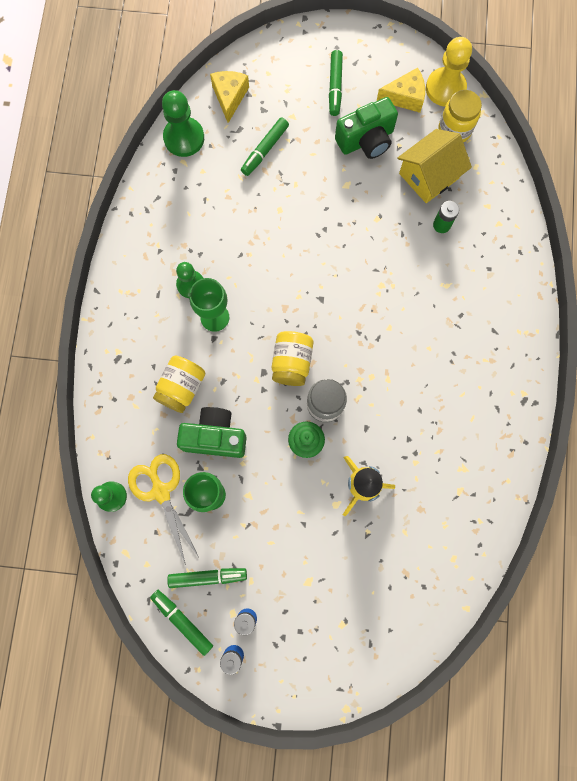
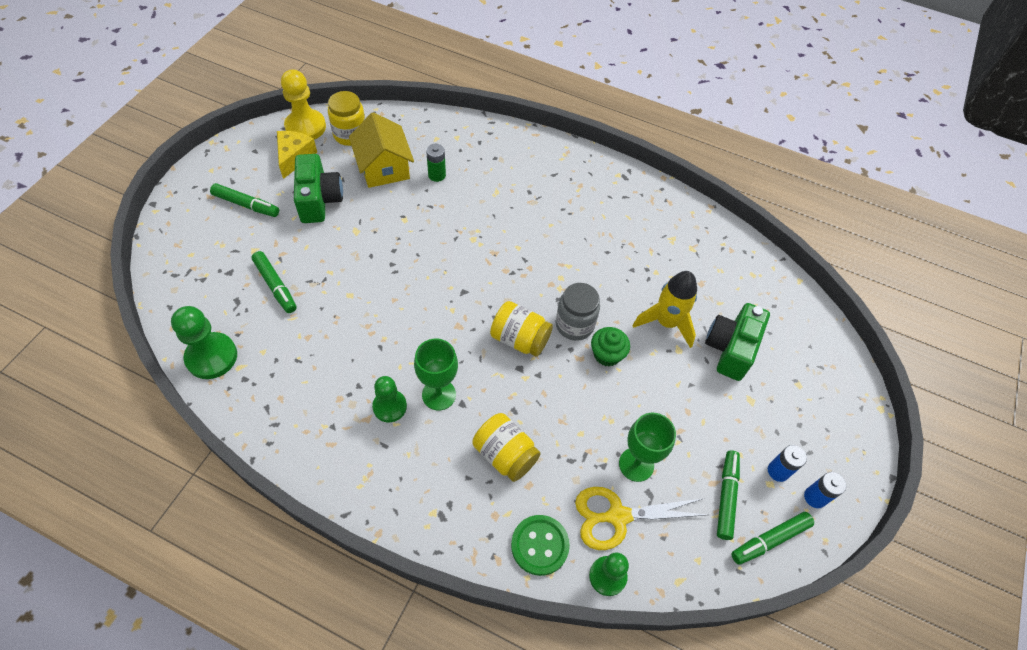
camera: 75 degrees left, 20 degrees down
(118, 438) = (540, 545): none -> green button
(215, 437) = (573, 438): green camera -> green camera (730, 349)
(229, 97) = (193, 297): yellow cheese -> none

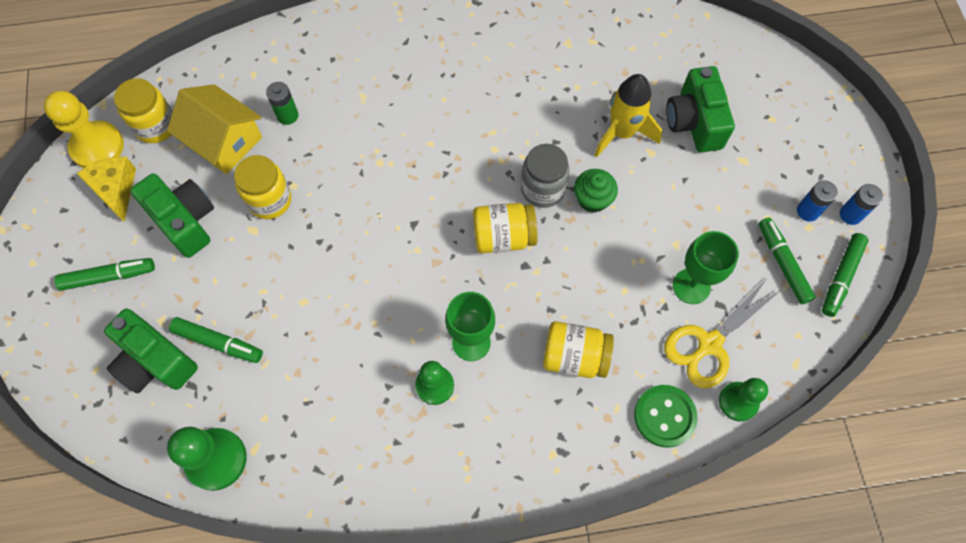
camera: 30 degrees left, 10 degrees up
(228, 272) = (155, 362): none -> green camera
(382, 219) = (270, 200): none -> yellow jar

